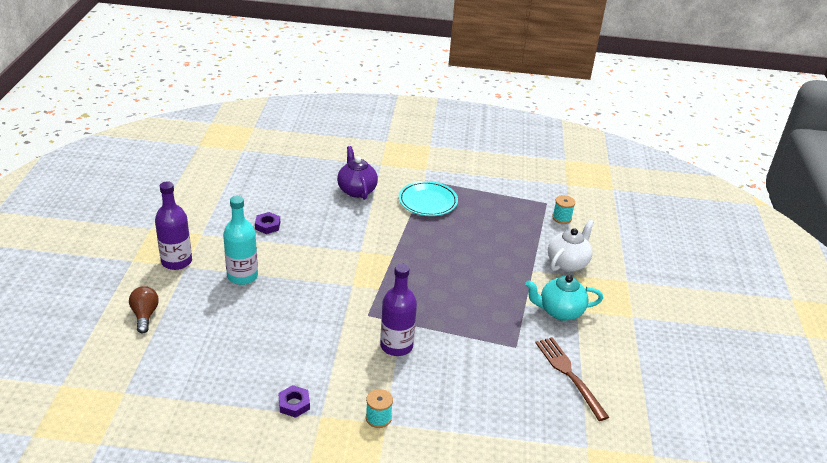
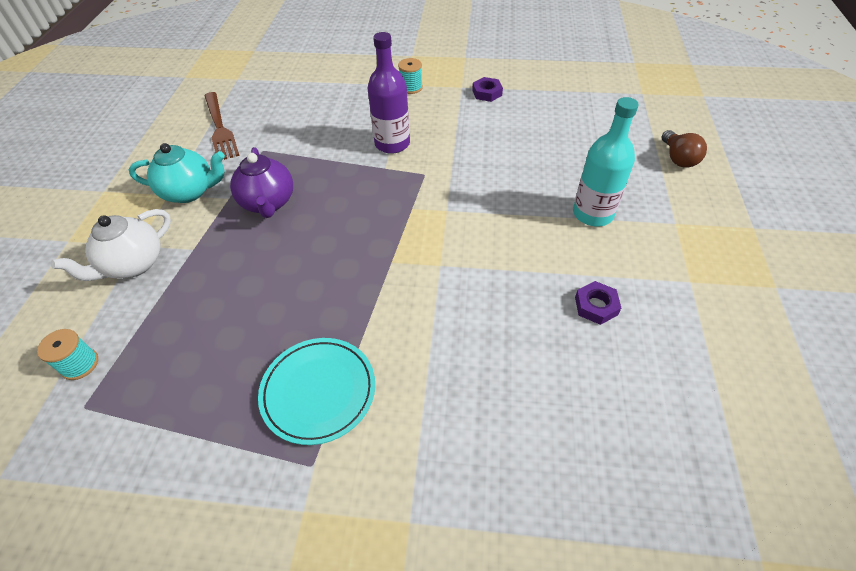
camera: 175 degrees left, 15 degrees up
(176, 261) = (693, 230): purple bottle -> none
(356, 190) = (458, 415): purple teapot -> purple teapot (268, 203)

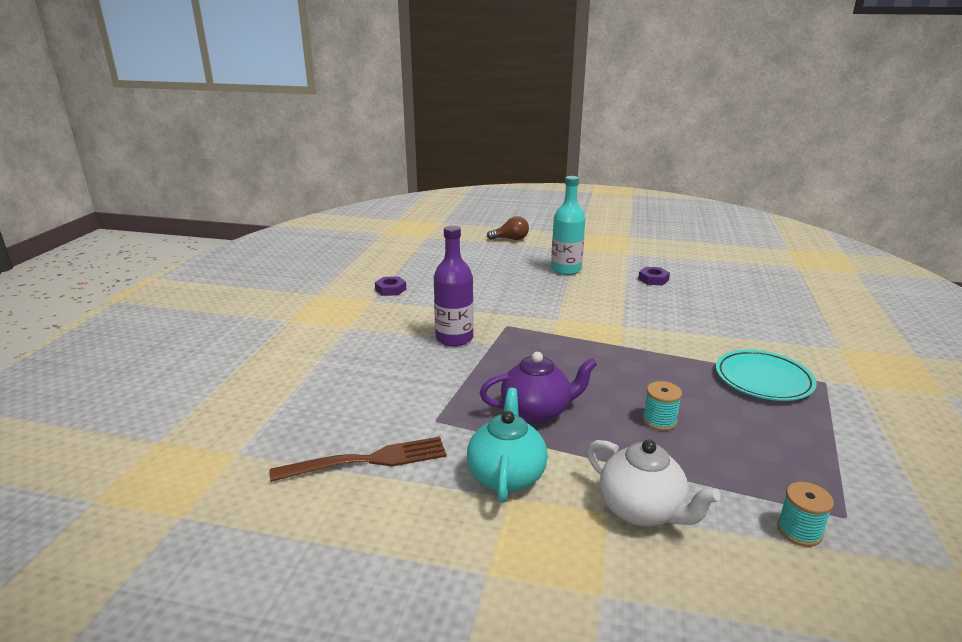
camera: 85 degrees left, 25 degrees down
(411, 87) = (356, 324): turquoise spool -> turquoise spool (659, 421)

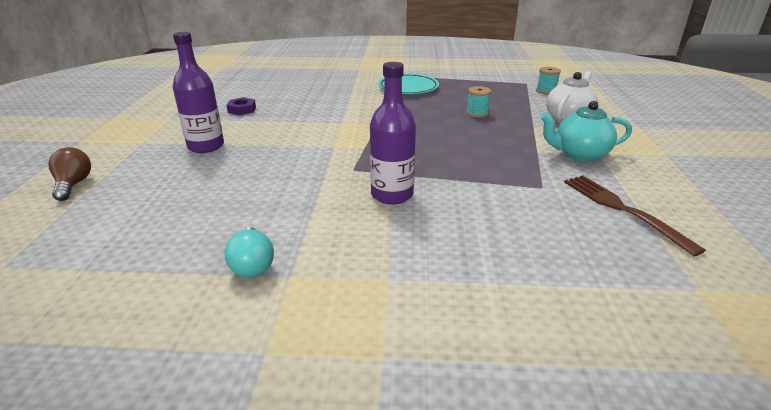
camera: 100 degrees left, 5 degrees up
(390, 289) = (252, 264): purple nut -> turquoise light bulb
(536, 412) = (497, 149): purple teapot -> none
(566, 270) = (206, 146): turquoise bottle -> purple bottle

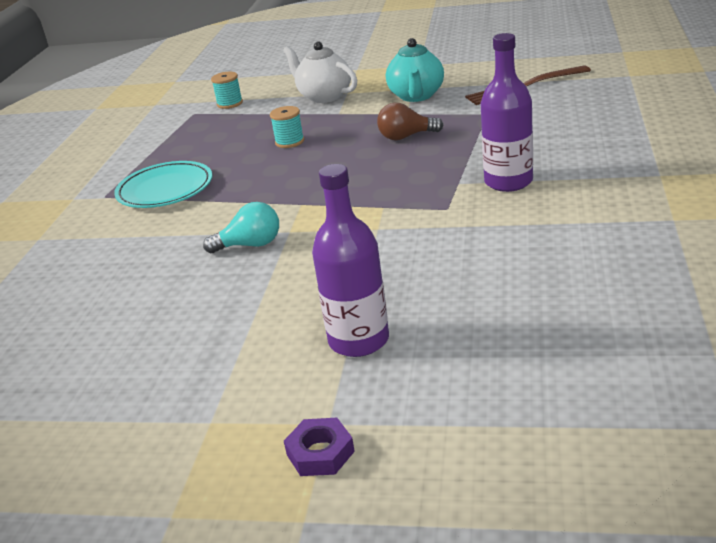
camera: 80 degrees left, 0 degrees up
(73, 185) = (500, 451): brown light bulb -> brown light bulb (406, 137)
(242, 110) = (198, 335): purple nut -> purple nut (320, 453)
(252, 264) = (663, 242): turquoise light bulb -> turquoise light bulb (250, 245)

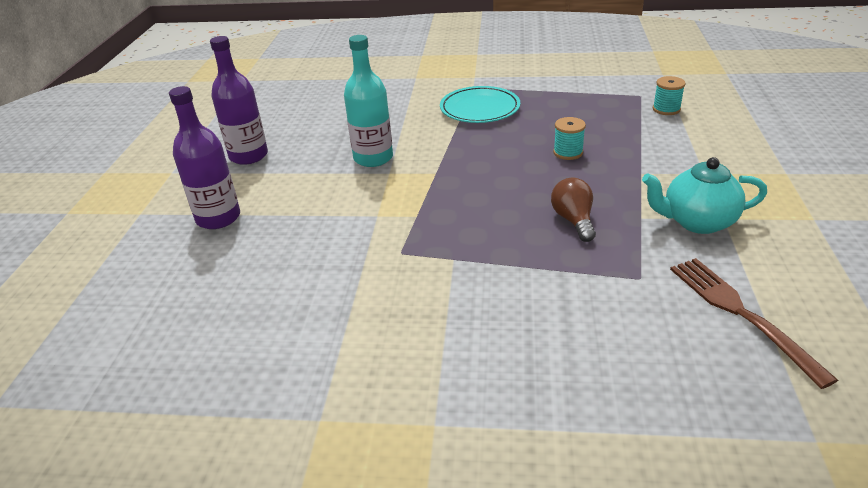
camera: 85 degrees right, 5 degrees up
(250, 245) = (373, 158): turquoise light bulb -> turquoise bottle
(320, 453) = (115, 213): purple nut -> none
(324, 96) = (690, 159): white teapot -> none
(508, 182) = (447, 293): purple bottle -> purple bottle (248, 156)

